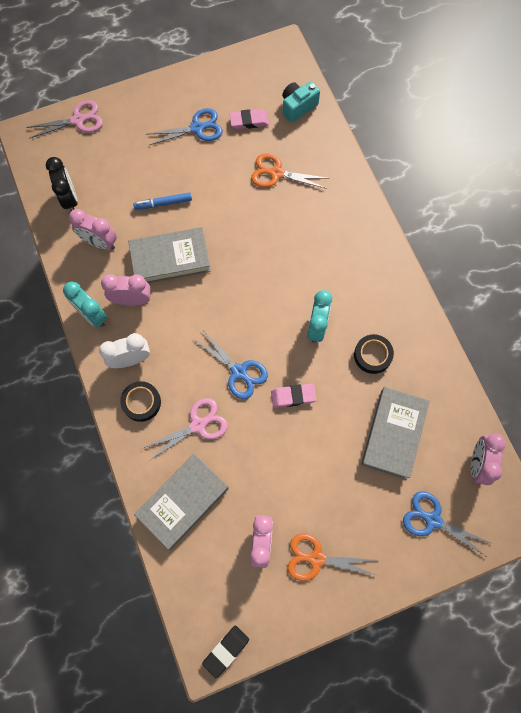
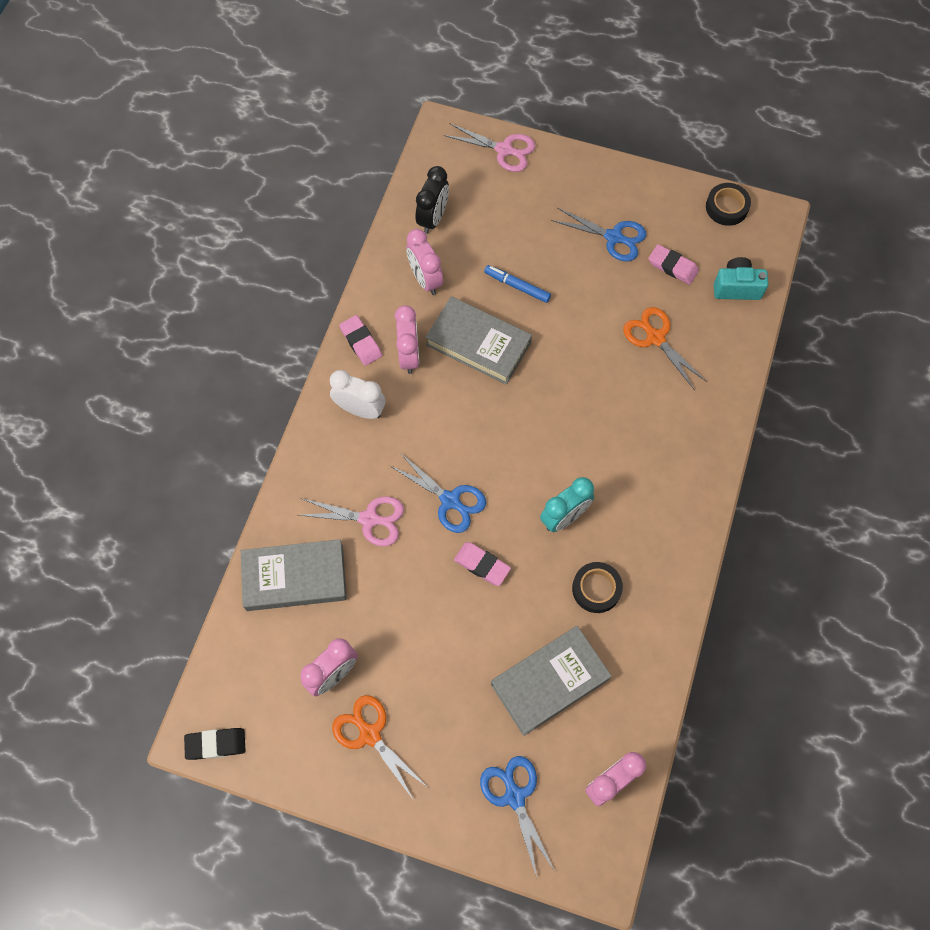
camera: 40 degrees right, 5 degrees down
(92, 315) = (361, 342): turquoise clock -> pink eraser
(132, 300) = (409, 355): pink clock -> pink clock turned 45 degrees clockwise
(141, 402) = (336, 457): black tape -> black tape (726, 207)
(239, 372) = (450, 501): blue scissors -> blue scissors turned 45 degrees counterclockwise

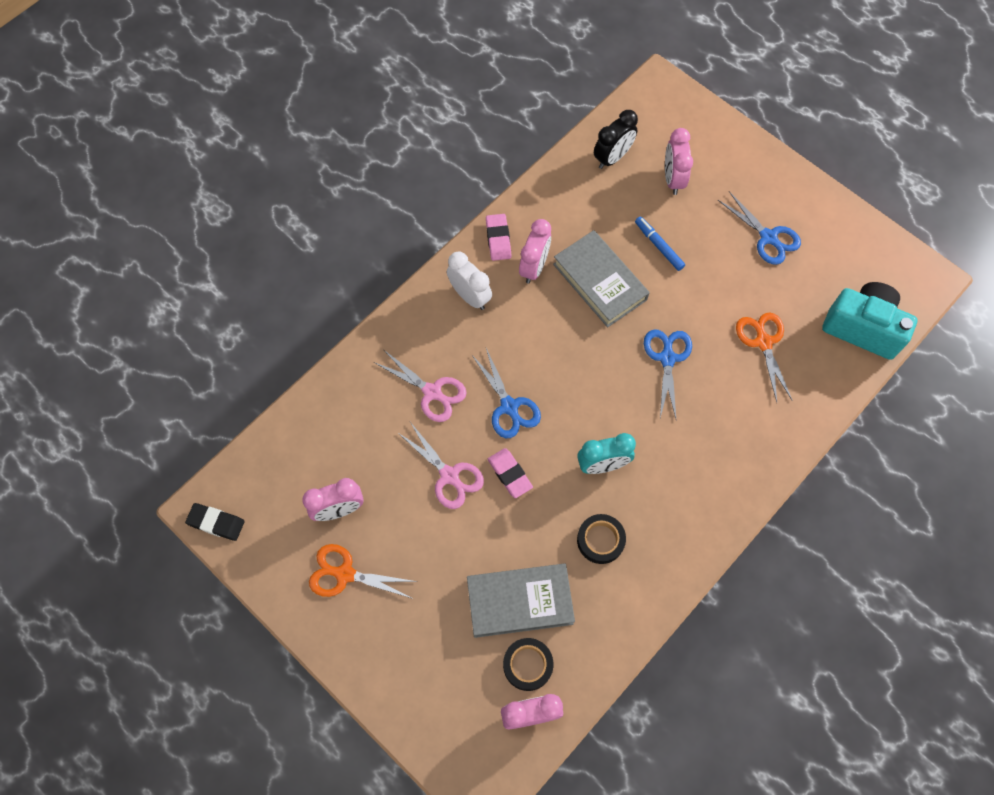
camera: 25 degrees right, 0 degrees up
(295, 577) = (346, 414): grey book -> none
(369, 734) = (344, 574): orange scissors -> orange scissors turned 60 degrees counterclockwise
(425, 279) = (580, 208): pink clock -> pink clock (673, 179)
(504, 150) = (705, 122): pink scissors -> pink scissors (449, 476)
(514, 796) = (441, 685): blue scissors -> blue scissors (667, 358)
(672, 266) = (811, 285): pink eraser -> none
(726, 207) = (889, 252): black tape -> black tape (527, 665)
(736, 287) = (862, 328): turquoise camera -> turquoise camera, size x1.59

